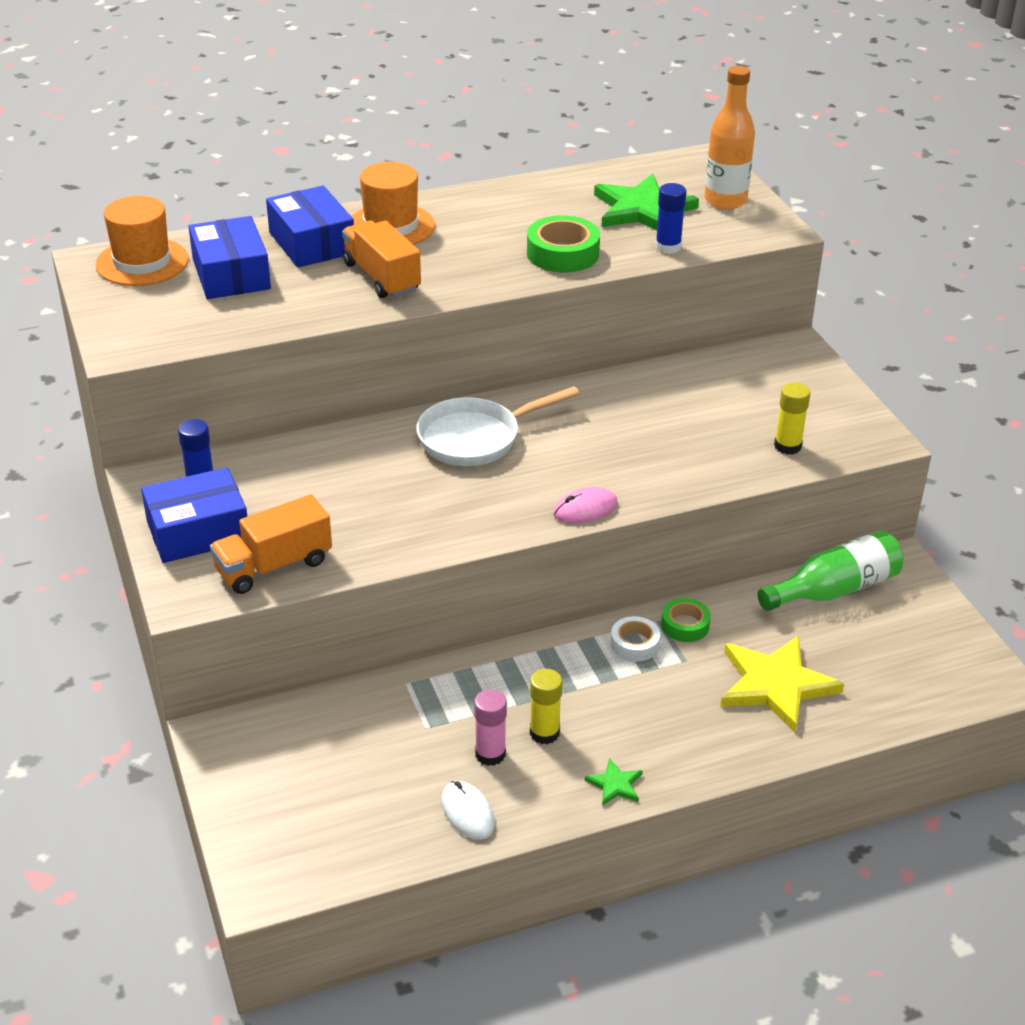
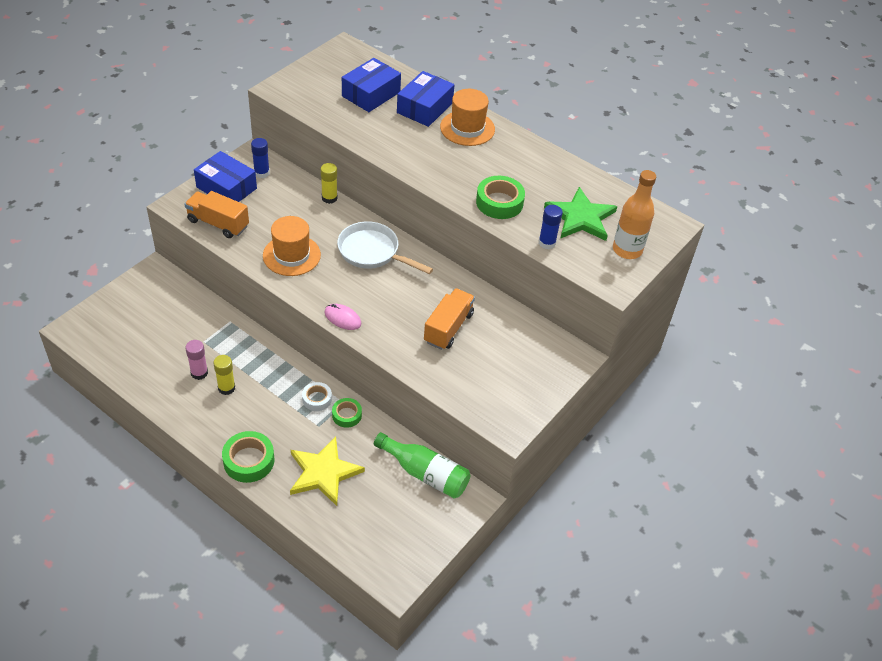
camera: 55 degrees right, 10 degrees up
(142, 262) = (356, 62): orange hat -> orange hat (291, 255)
(381, 277) = (413, 145): orange truck -> orange truck (448, 328)
(467, 812) = (155, 380): white mouse -> none
(615, 784) = (206, 430): green star -> none
(705, 756) = (249, 461): none -> green tape
(787, 446) = (467, 385): yellow glue stick -> yellow glue stick (329, 198)

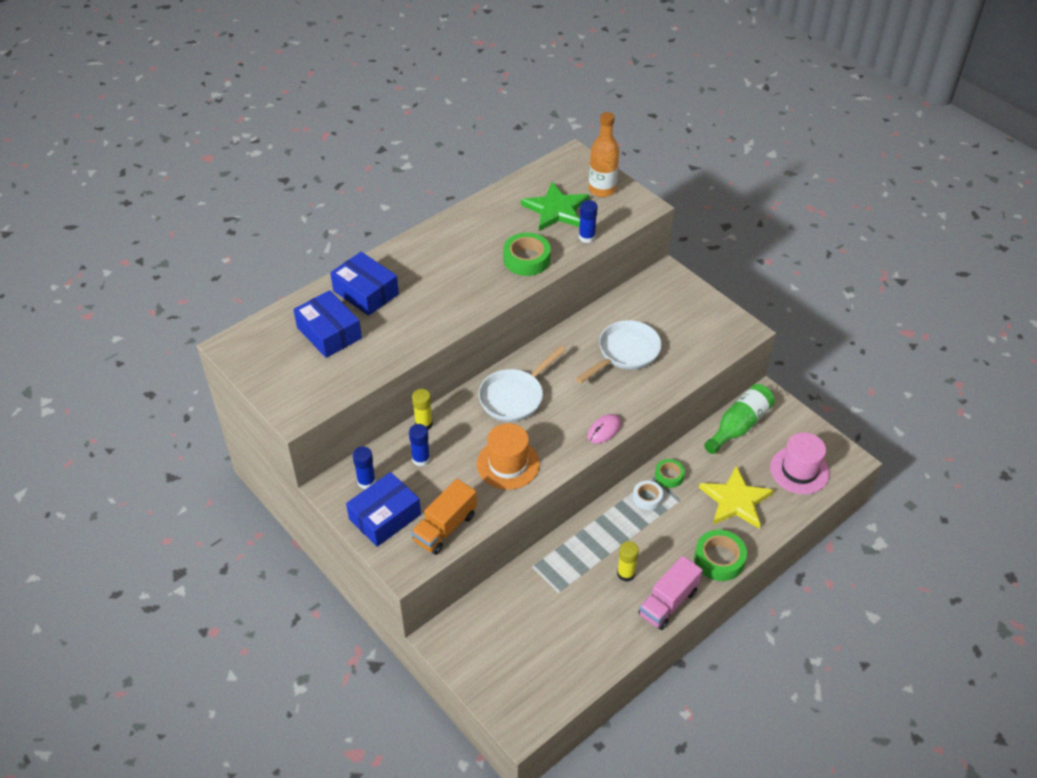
camera: 75 degrees left, 0 degrees up
(196, 422) = (668, 602): none -> pink truck
(199, 373) = (603, 597): pink glue stick -> none
(290, 201) = (421, 459): none -> blue glue stick
(373, 531) = (799, 470): none -> pink hat
(448, 328) = (625, 353): orange truck -> white pan
(467, 128) = (408, 265): orange hat -> none

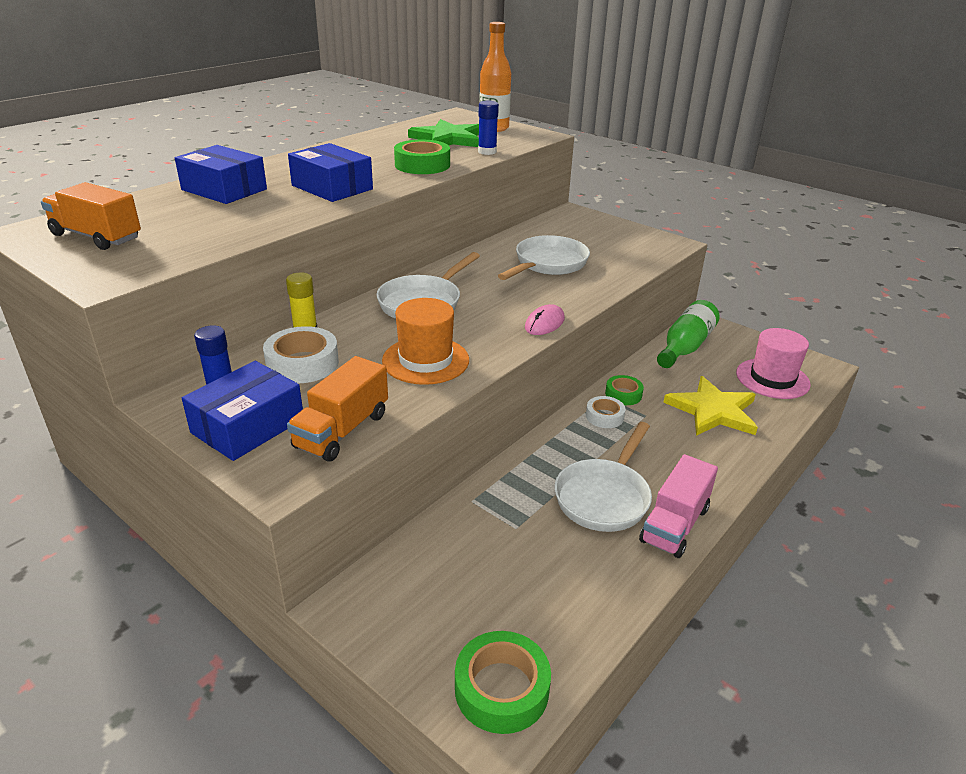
camera: 10 degrees left, 15 degrees down
(281, 357) = (96, 237): none -> orange truck
(329, 333) = (170, 217): blue box -> blue box (332, 187)
(421, 459) = (302, 363): blue glue stick -> white tape
(626, 573) = (604, 497): yellow glue stick -> white pan
(719, 559) = (721, 470): green tape -> green tape (501, 689)

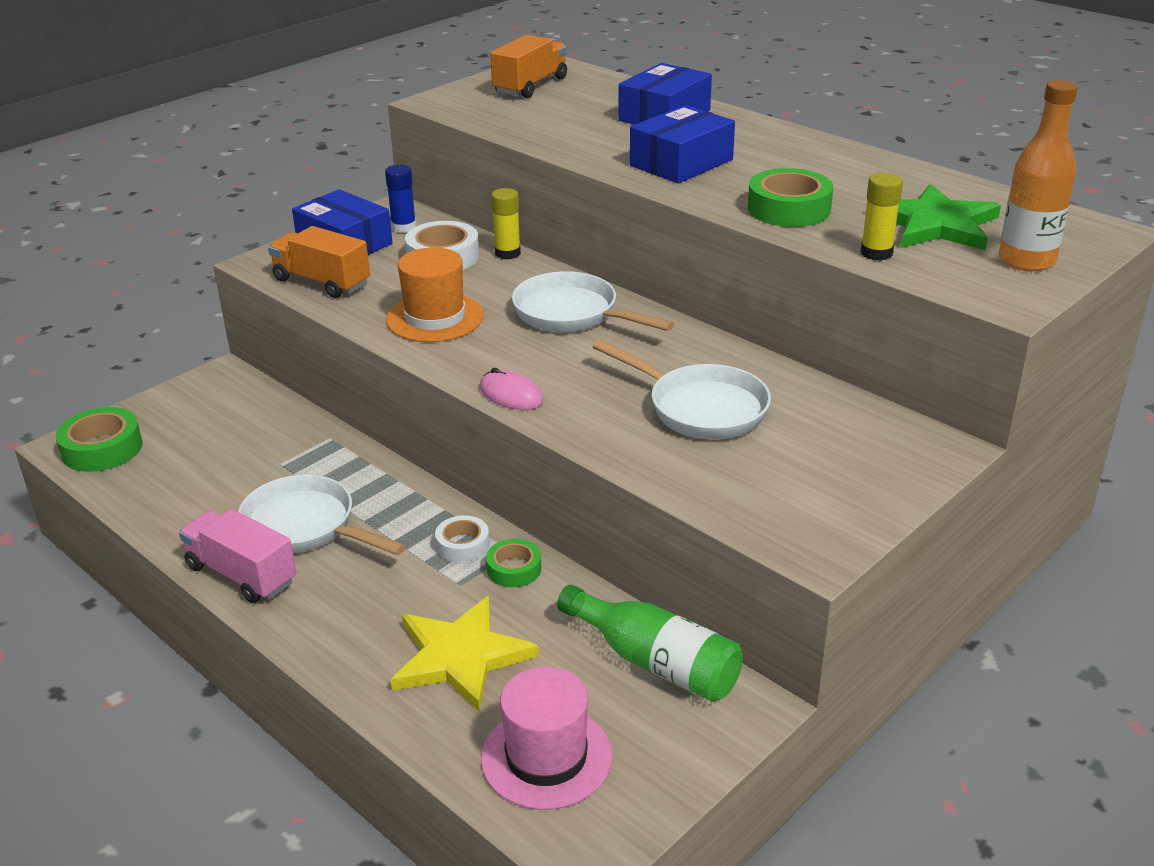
camera: 95 degrees right, 0 degrees up
(487, 152) = (876, 253): blue glue stick -> yellow glue stick

